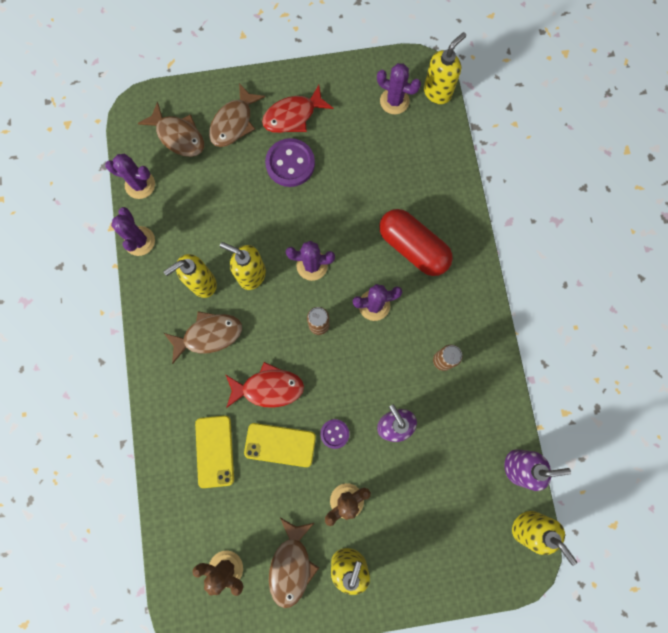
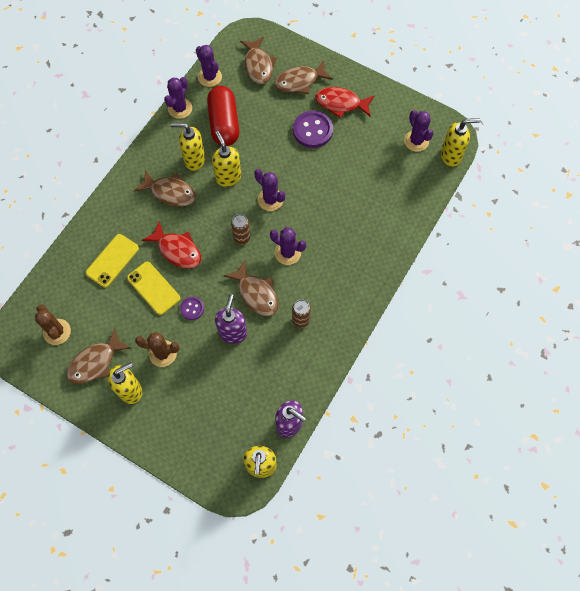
camera: 40 degrees right, 10 degrees down
(380, 369) = (256, 293): none -> brown fish
(413, 247) = (345, 238): red capsule -> red capsule (224, 123)

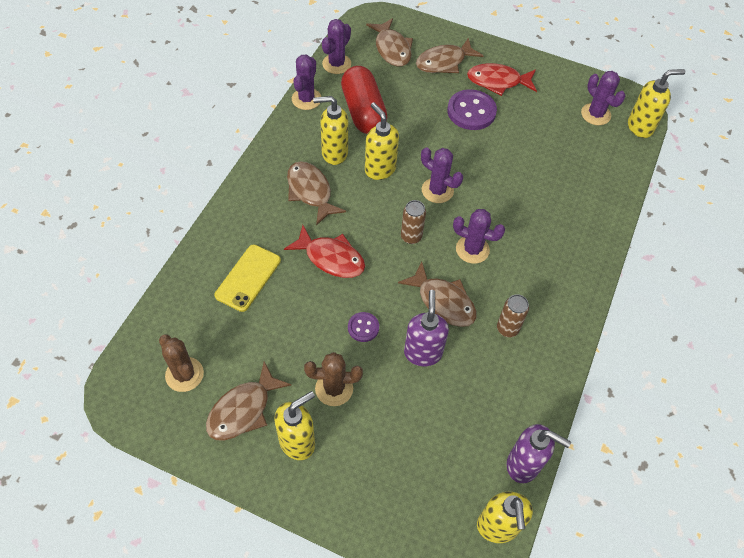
camera: 10 degrees left, 10 degrees down
(153, 288) = (308, 307): yellow phone -> none
(170, 192) = (310, 192): brown fish -> brown fish turned 135 degrees counterclockwise
(210, 77) = (336, 64): purple cactus -> purple cactus turned 75 degrees clockwise

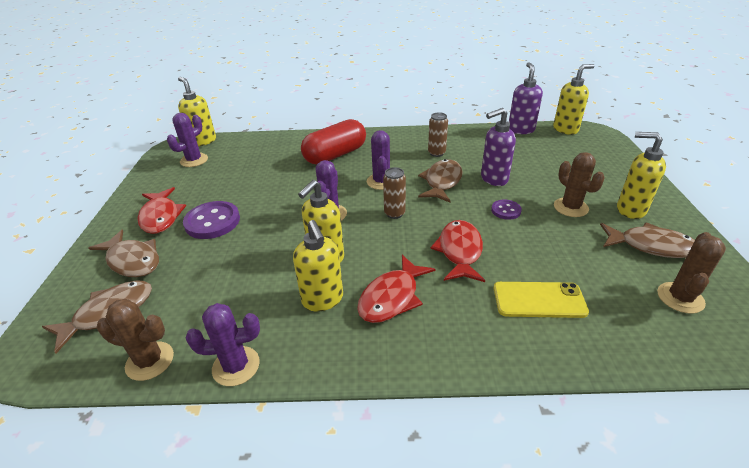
camera: 110 degrees left, 20 degrees down
(310, 192) = (392, 297): brown fish -> red fish
(336, 64) = (150, 361): purple cactus -> brown cactus
(363, 111) = (241, 299): red capsule -> red capsule (335, 155)

